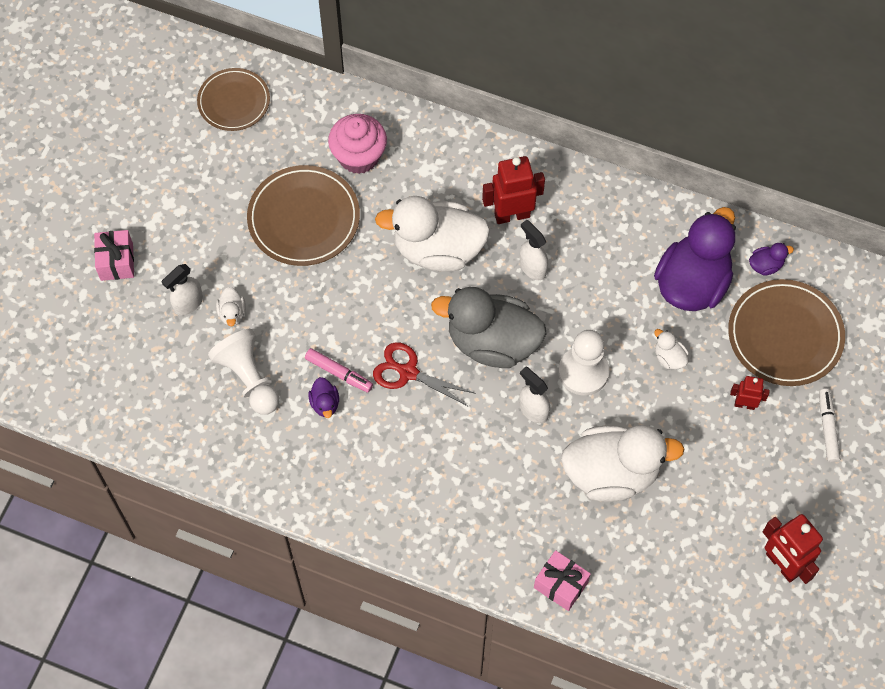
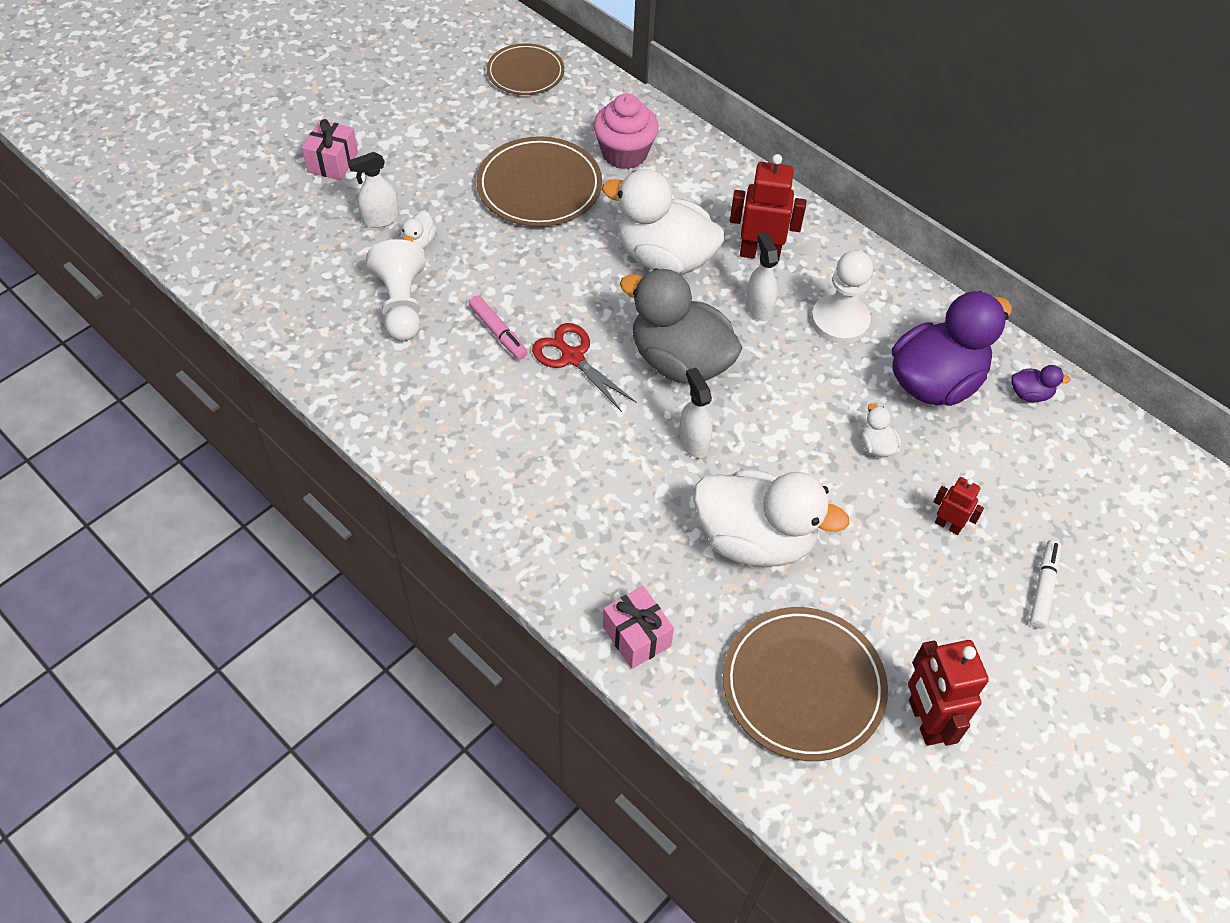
camera: 20 degrees right, 10 degrees down
(325, 403) = (467, 355): purple duck -> none
(583, 372) = (769, 425): white pawn -> white pawn (840, 321)
(785, 335) = (1026, 471): brown plate -> brown plate (803, 686)

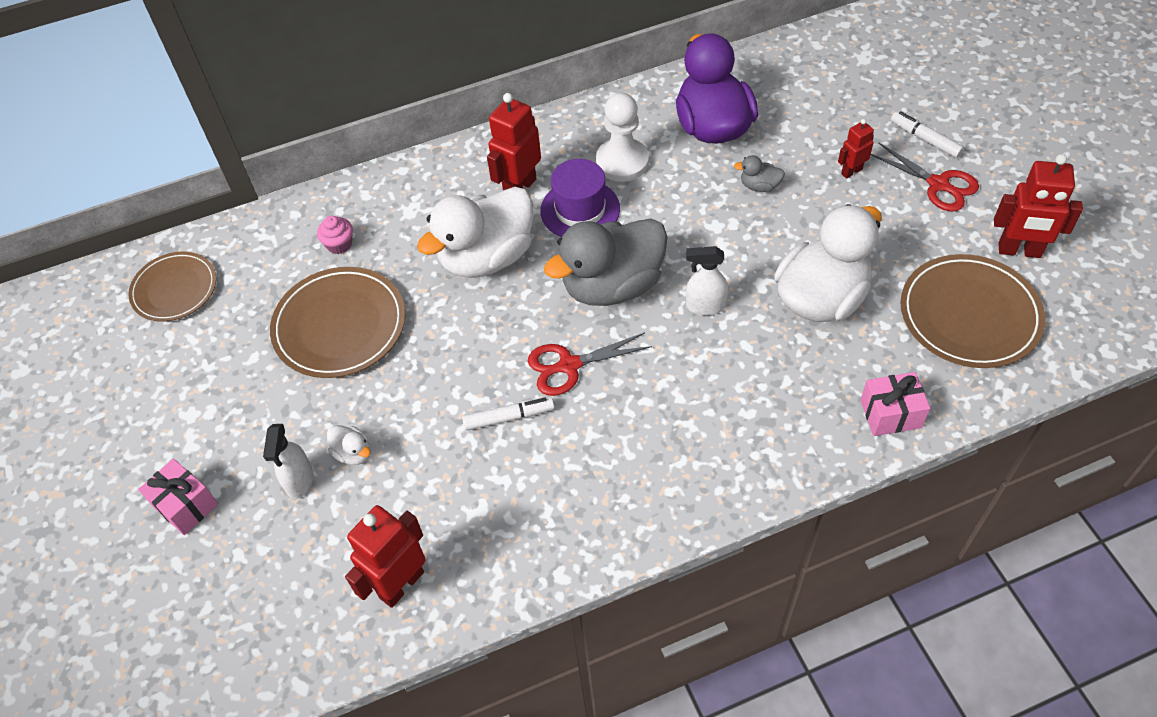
camera: 60 degrees left, 0 degrees up
(312, 316) = (401, 584): none -> red robot
(401, 304) = (429, 493): white pawn -> none
(498, 332) = (509, 417): pink marker -> white marker
(624, 154) = (339, 244): pink cupcake -> pink cupcake, size x0.53
(759, 307) = (580, 210): white spray bottle -> purple hat
(876, 446) = (759, 186): white duck -> grey duck
(979, 616) = (938, 184): none -> red scissors
(1030, 394) = (748, 77): purple duck -> none

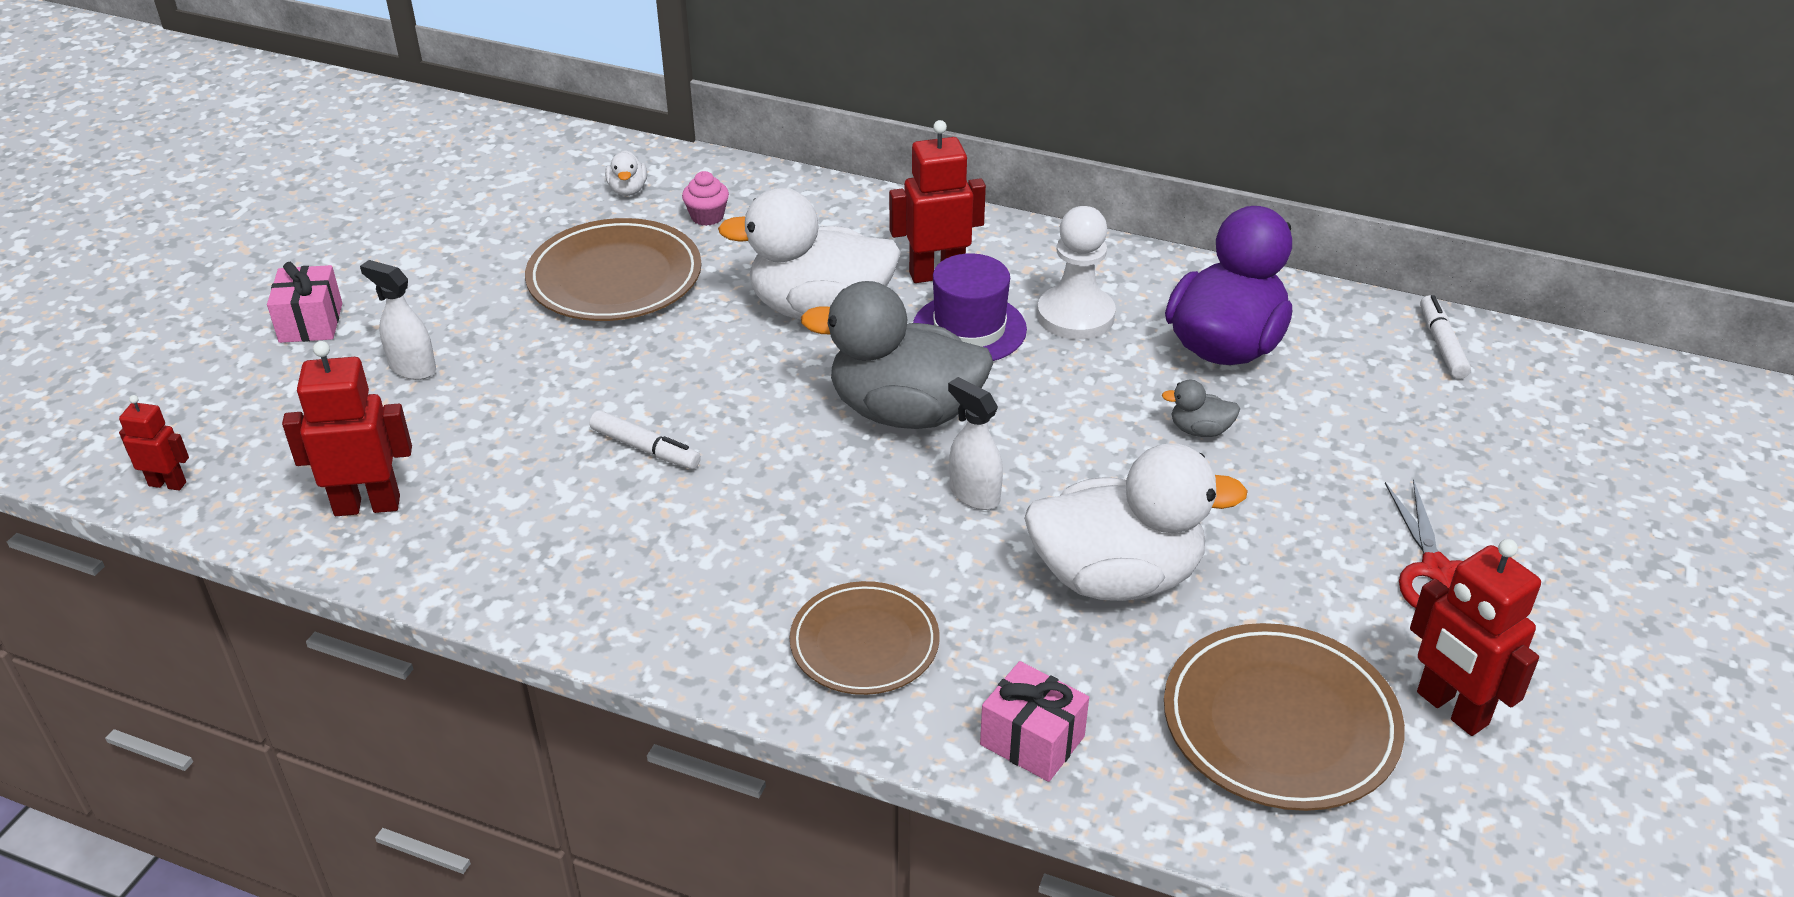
camera: 40 degrees right, 15 degrees down
(174, 289) = (531, 166): brown plate -> brown plate (864, 643)
(299, 481) = (412, 368): white spray bottle -> white spray bottle turned 75 degrees clockwise
(353, 453) = (481, 379): white duck -> white duck (628, 190)
(569, 365) = (762, 448): red scissors -> none
(759, 186) = (1200, 430): grey duck -> grey duck turned 45 degrees counterclockwise
(851, 171) = (1337, 487): red robot -> red robot (168, 483)
(925, 139) = (1487, 517): white marker -> white marker (1441, 344)

